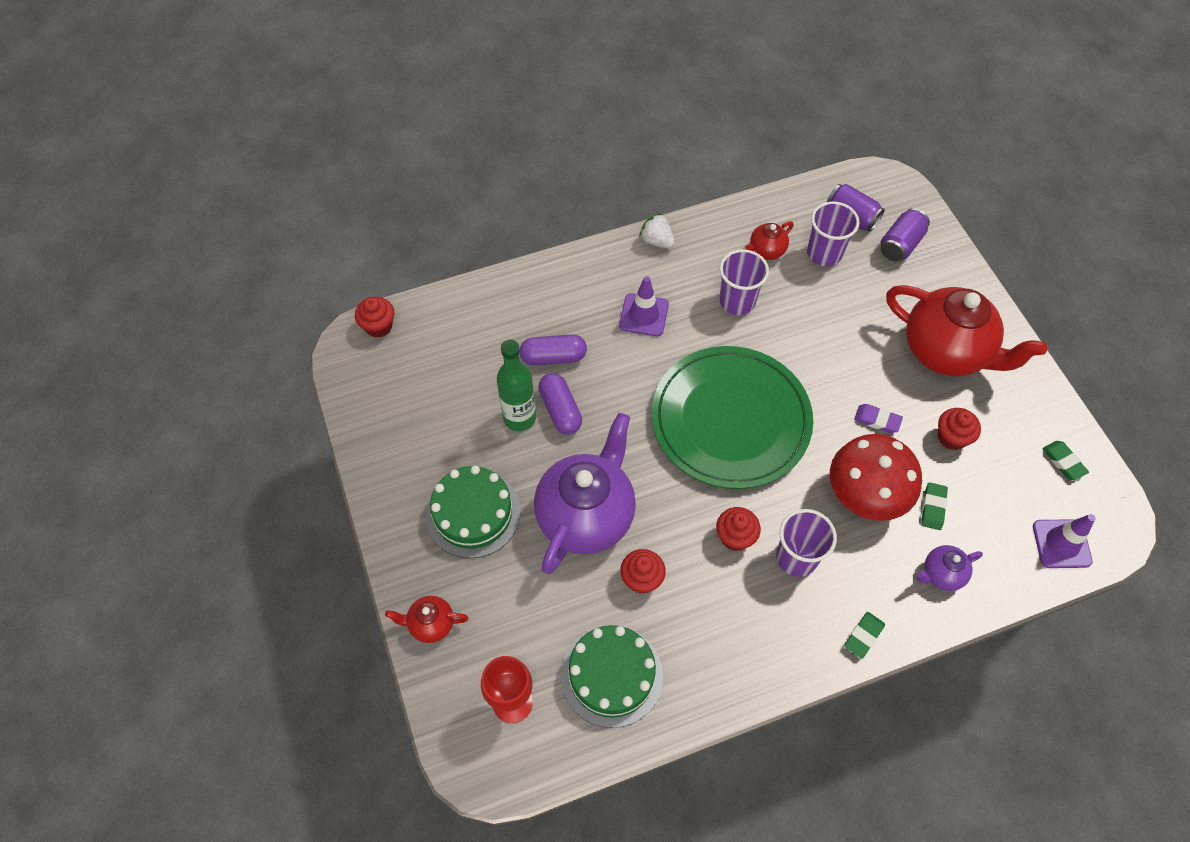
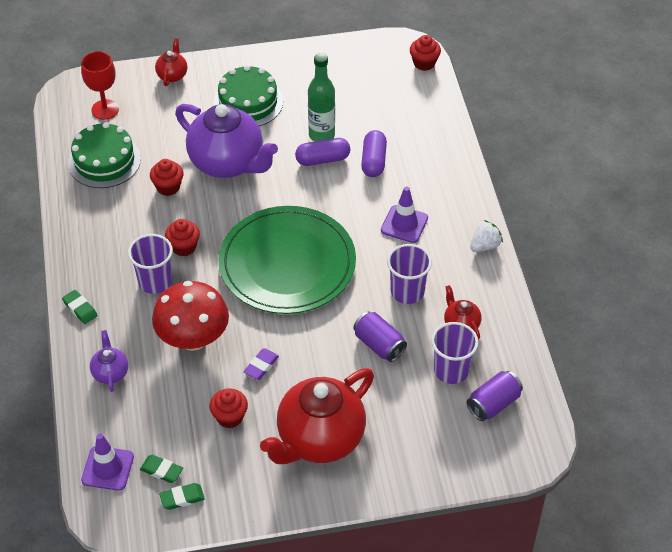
camera: 100 degrees right, 10 degrees down
(900, 244) = (452, 437): purple can -> purple can (379, 345)
(933, 507) = (169, 383): green eraser -> green eraser (161, 470)

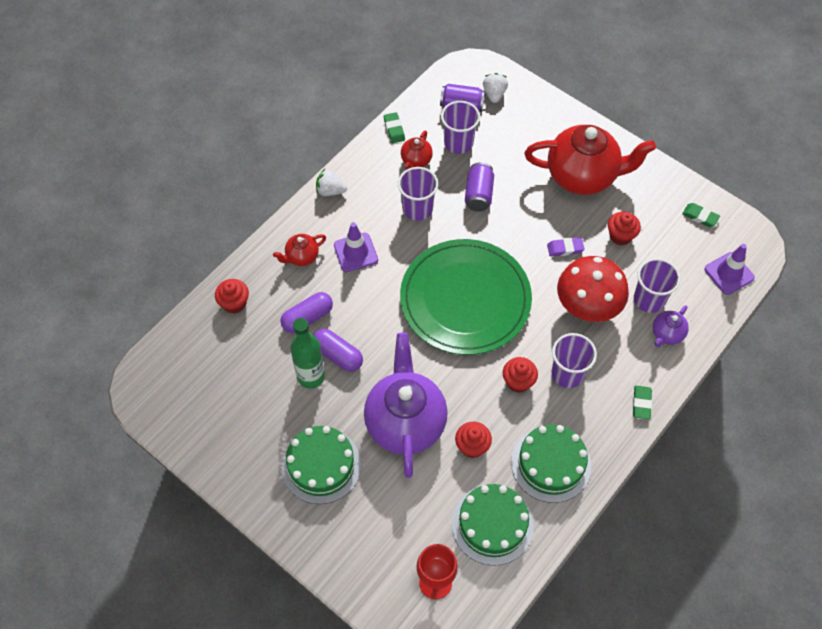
camera: 130 degrees left, 10 degrees up
(104, 220) = (551, 464): none -> green cake
(151, 387) = (649, 299): none -> purple cup
(161, 470) = (696, 242): green eraser -> green eraser (394, 129)
(172, 75) = (341, 562): red teapot -> red teapot (301, 257)
(424, 63) = (154, 362): red cupcake -> red cupcake (234, 303)
(484, 442) = (494, 94): none -> white strawberry

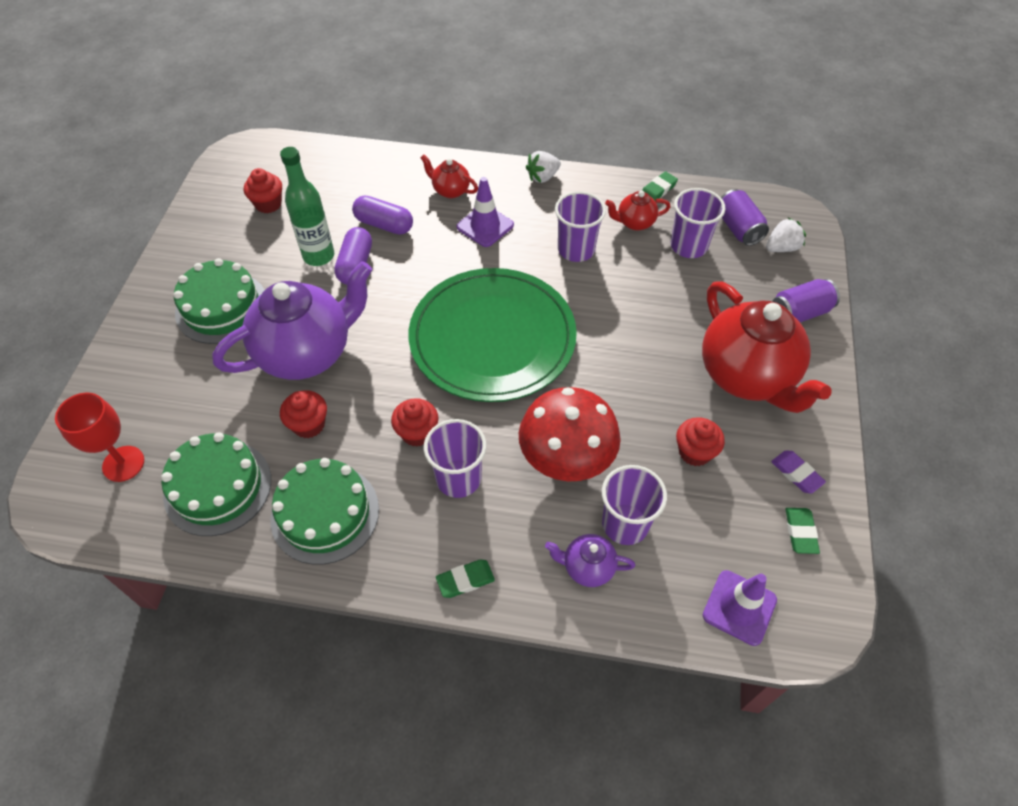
camera: 60 degrees right, 5 degrees down
(234, 303) = (366, 169): red cupcake -> red cupcake (268, 204)
(330, 191) = (543, 177): white strawberry -> white strawberry turned 105 degrees counterclockwise
(478, 194) = (637, 291): purple can -> purple can (799, 313)
(565, 248) = (630, 402): purple eraser -> purple eraser (796, 473)

